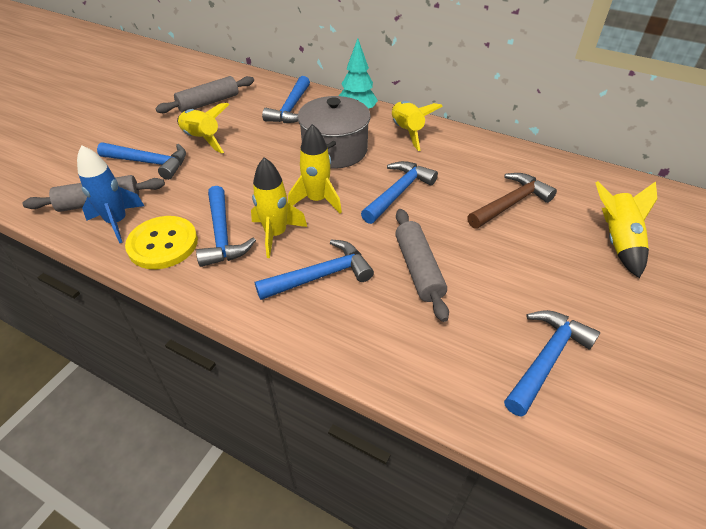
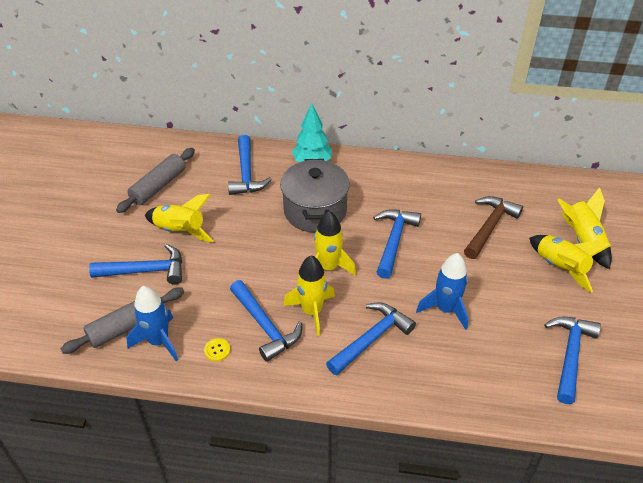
camera: 20 degrees left, 0 degrees up
(163, 244) = (217, 350): yellow button -> yellow button, size x0.40
(407, 132) = (369, 174): yellow rocket -> yellow rocket (560, 267)
(418, 269) = (445, 309): grey rolling pin -> blue rocket

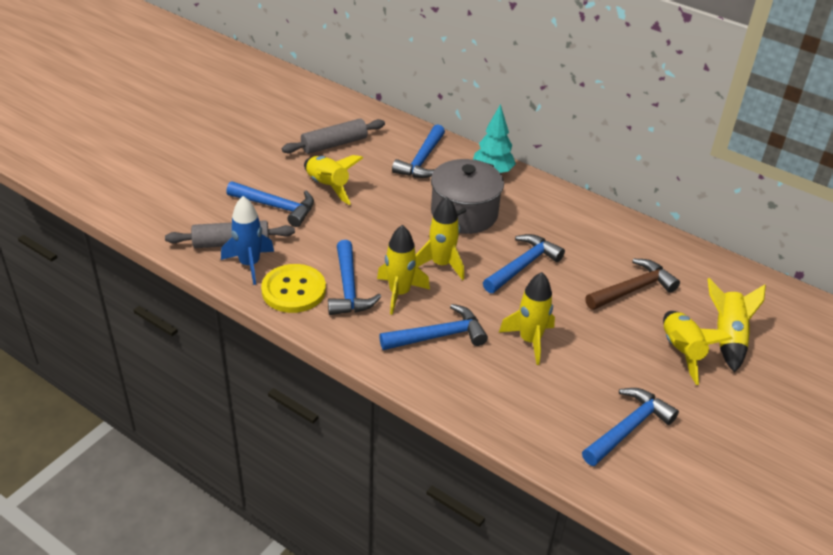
camera: 25 degrees right, 5 degrees down
(217, 350) = (293, 290): yellow button -> yellow button, size x2.47
(445, 309) = (530, 340): blue rocket -> yellow rocket

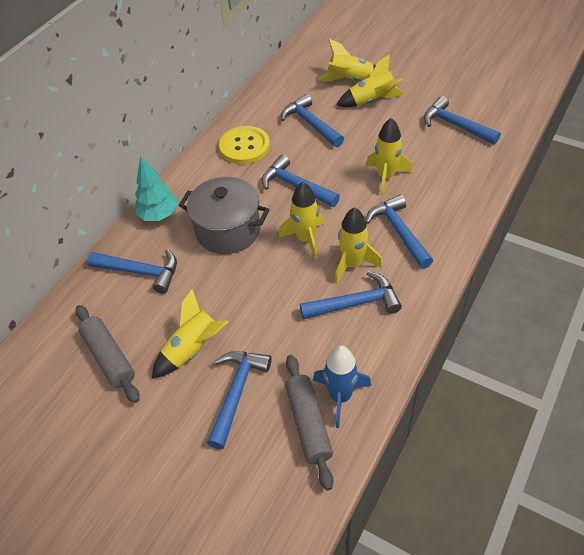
camera: 90 degrees left, 10 degrees up
(293, 290) = (370, 348): yellow button -> yellow button (244, 147)
(632, 289) = (311, 124): brown hammer -> blue hammer

